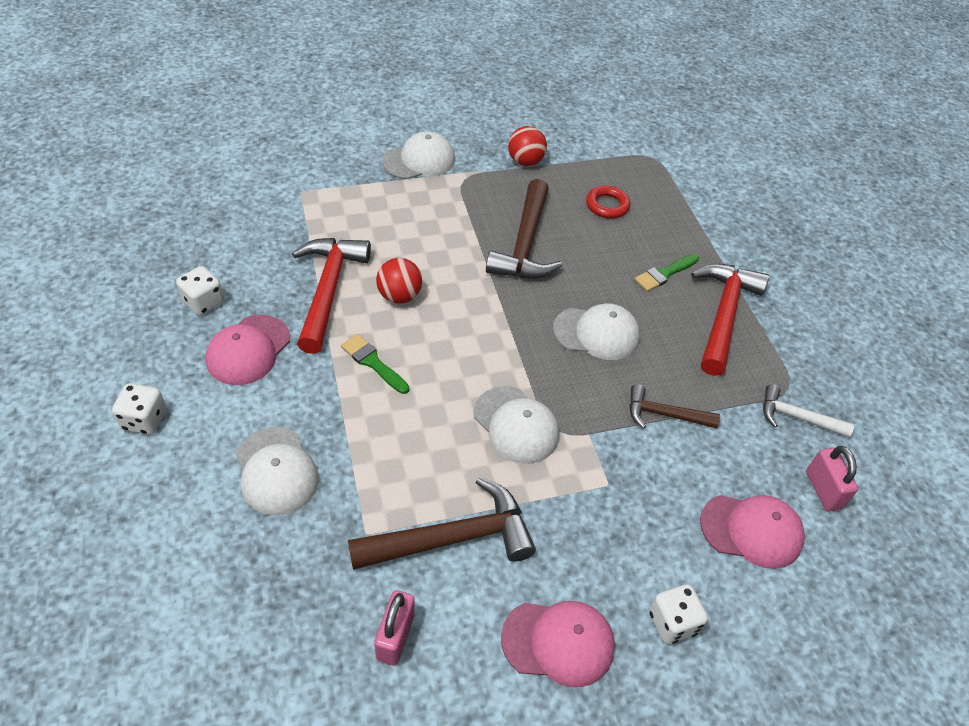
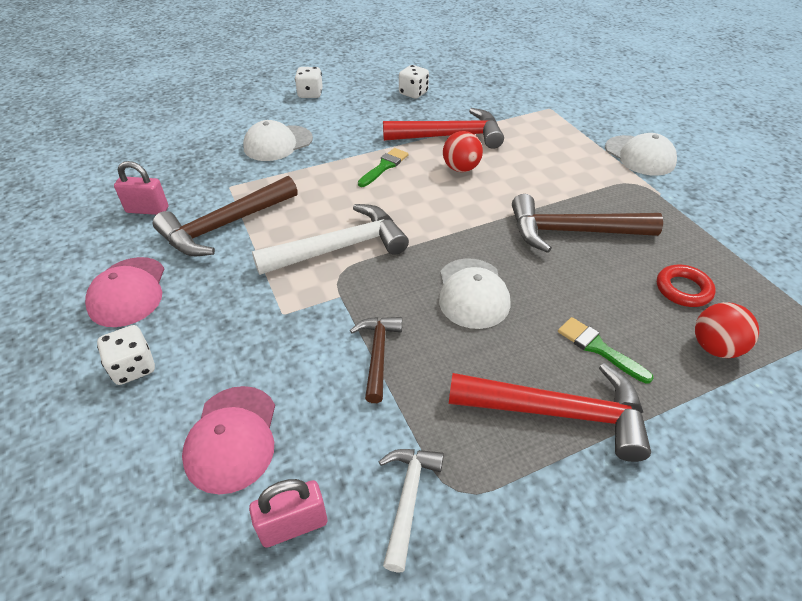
camera: 85 degrees right, 5 degrees down
(248, 350) = (377, 116): pink cap -> none
(452, 538) = (225, 226): brown hammer -> brown hammer turned 75 degrees clockwise
(516, 425) = (340, 248): white cap -> white hammer
(525, 161) = (701, 220): red ball -> red ball (714, 347)

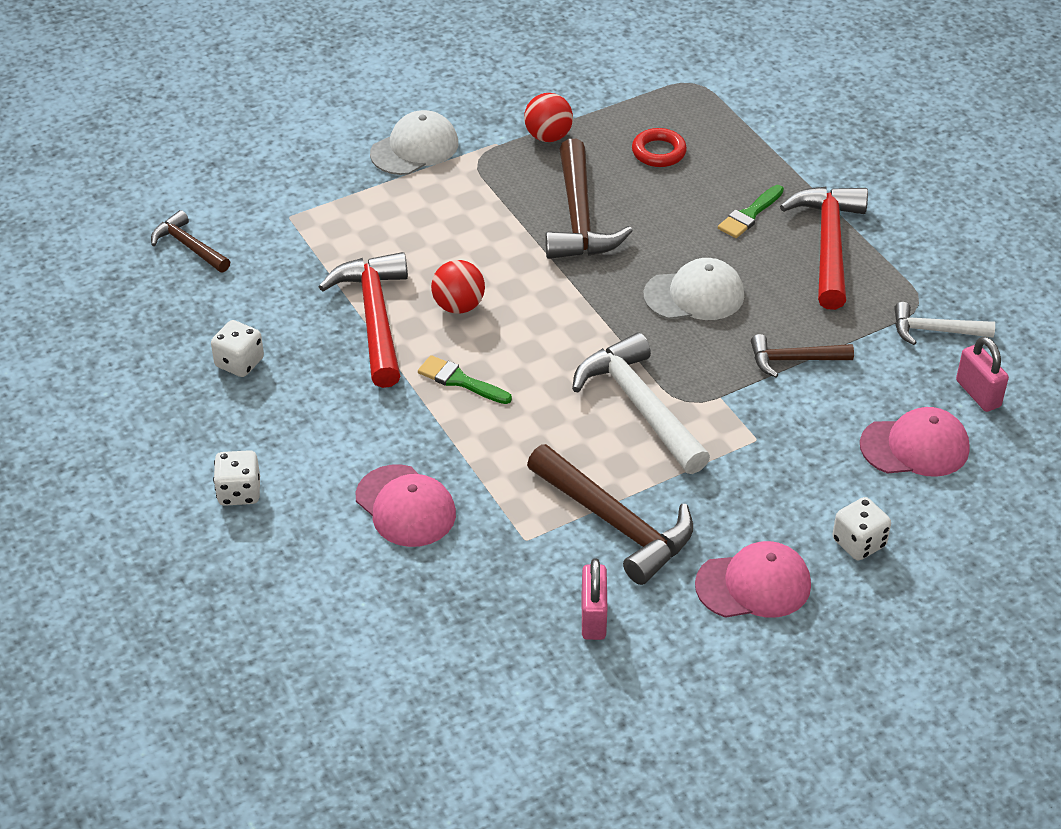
camera: 95 degrees left, 0 degrees up
(278, 143) = (405, 506): white cap -> pink cap
(516, 78) = (189, 246): none -> brown hammer
(714, 347) = (731, 146): red ball -> red ball (548, 136)

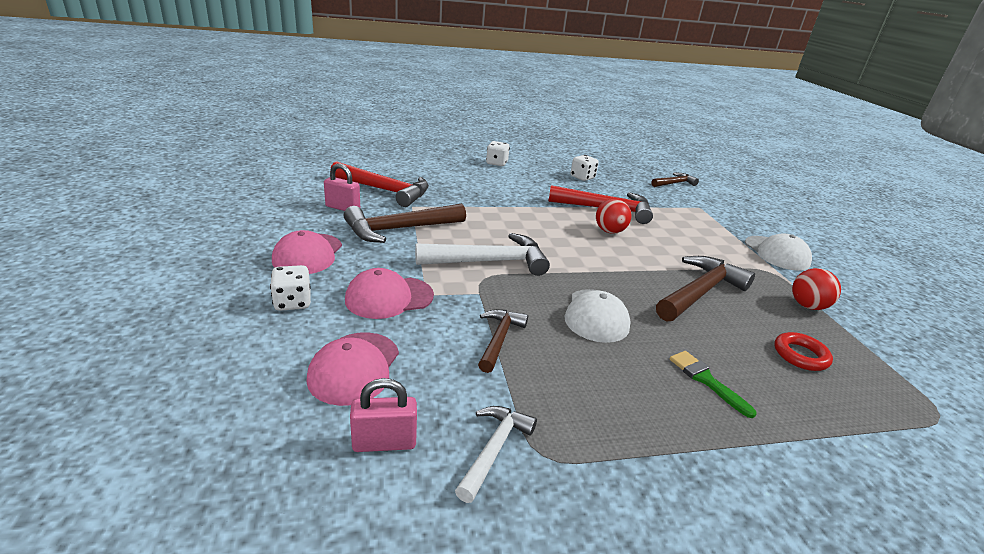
camera: 105 degrees right, 15 degrees down
(405, 506) = (460, 188): pink cap -> pink cap (389, 297)
(460, 381) = (544, 218): green brush -> none
(579, 217) = (700, 292): brown hammer -> brown hammer turned 120 degrees clockwise
(829, 244) = (655, 419): red hammer -> red hammer (385, 190)

